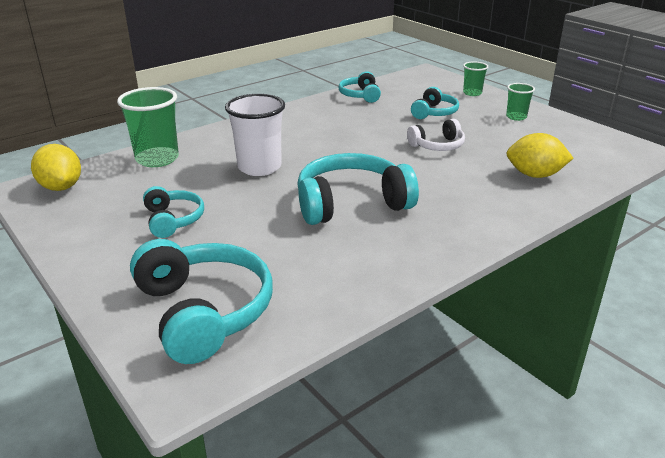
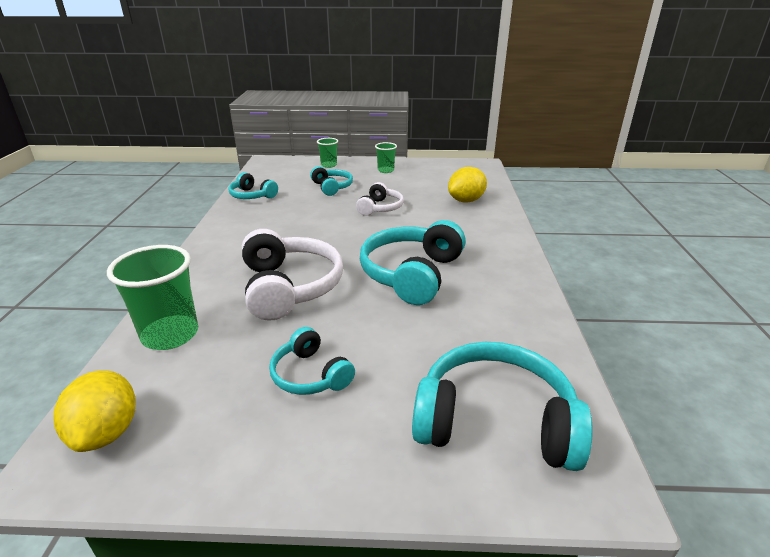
camera: 50 degrees left, 0 degrees up
(61, 187) = (107, 432): yellow lemon -> yellow lemon turned 75 degrees clockwise
(173, 220) = (310, 375): turquoise headphones -> turquoise headphones turned 150 degrees counterclockwise
(259, 167) = (289, 287): white cup -> white headphones

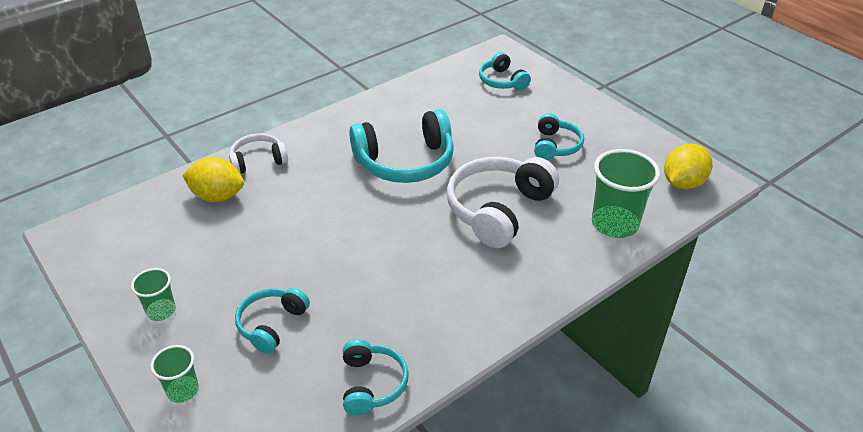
camera: 130 degrees left, 10 degrees up
(380, 208) = (297, 245): white headphones -> white headphones (258, 161)
(495, 422) = (502, 81): turquoise headphones -> turquoise headphones, size x0.56

